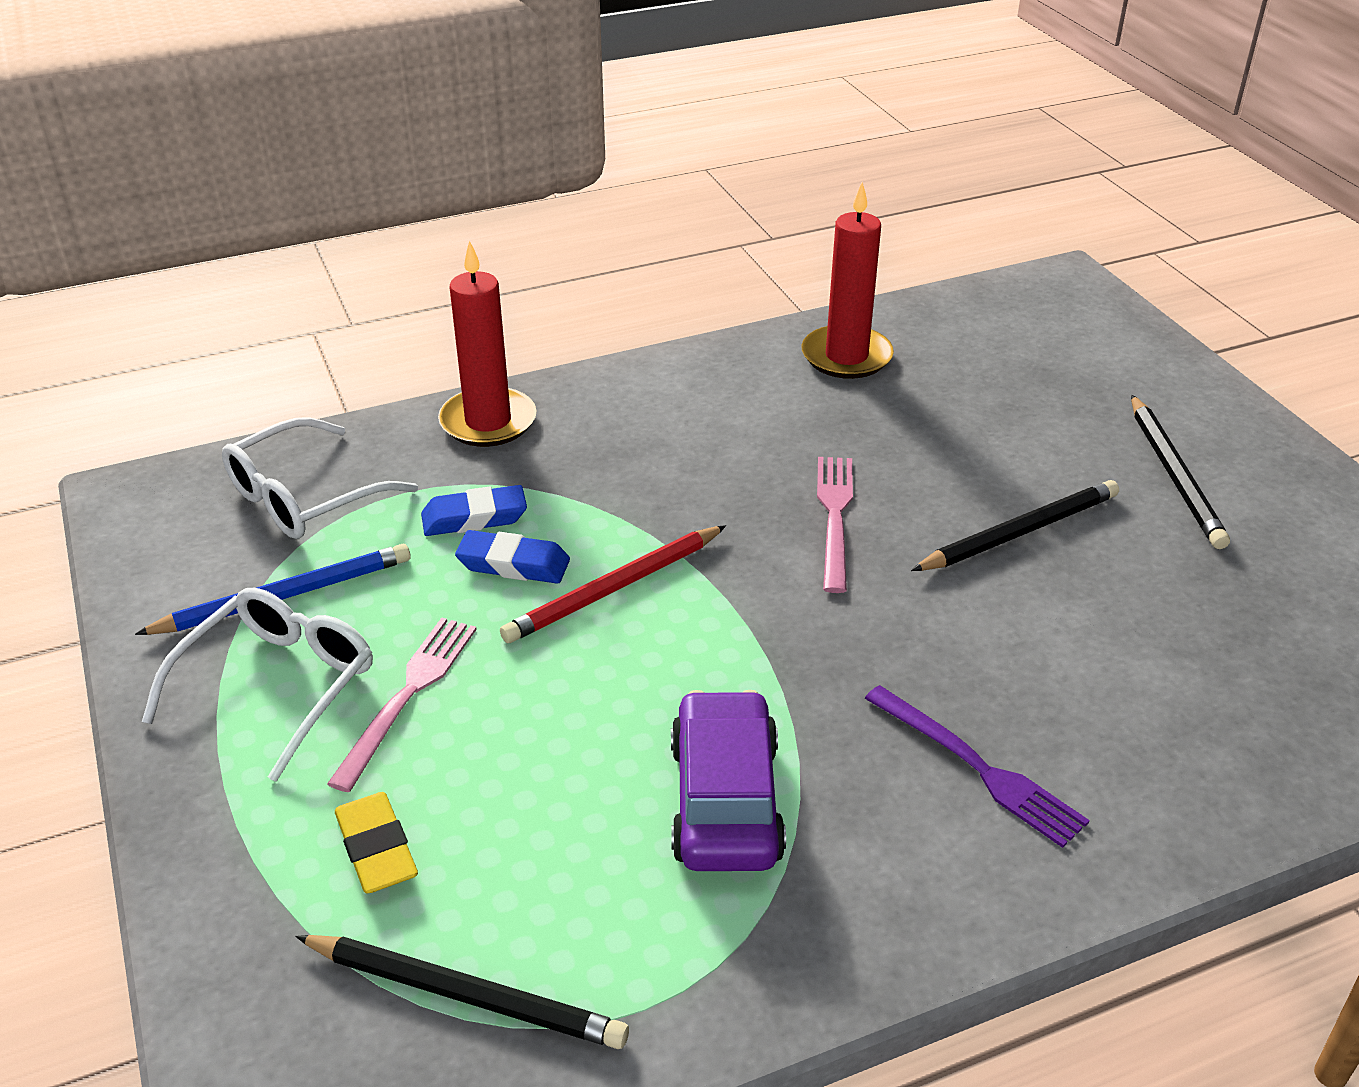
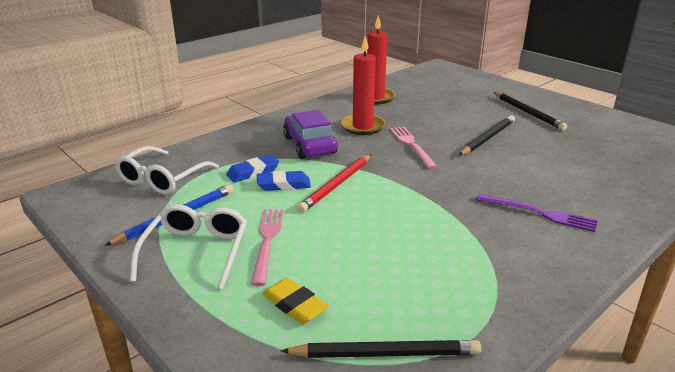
camera: 20 degrees left, 10 degrees down
(488, 422) = (235, 139): red candle -> red candle (363, 127)
(725, 800) = (446, 247): purple car -> purple car (309, 145)

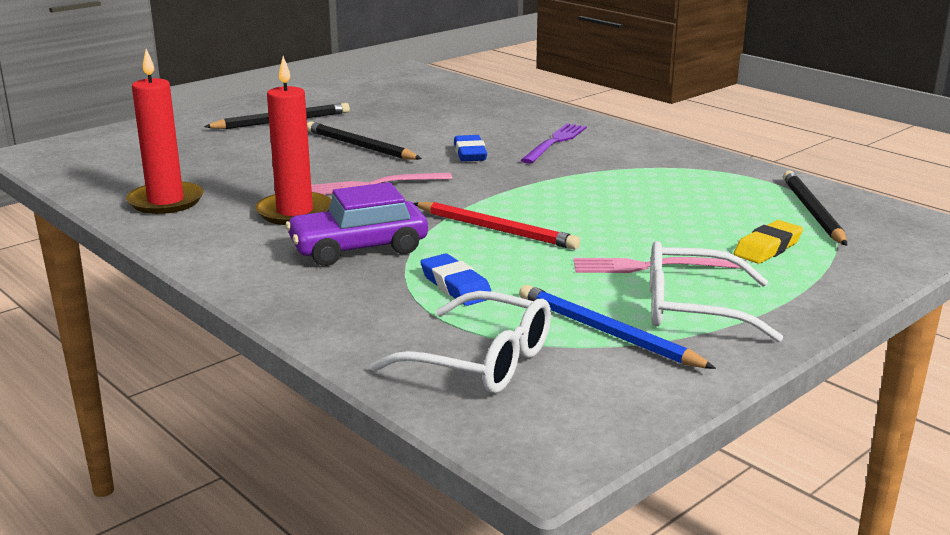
camera: 90 degrees left, 5 degrees down
(283, 185) = (498, 262): blue eraser -> blue eraser (470, 153)

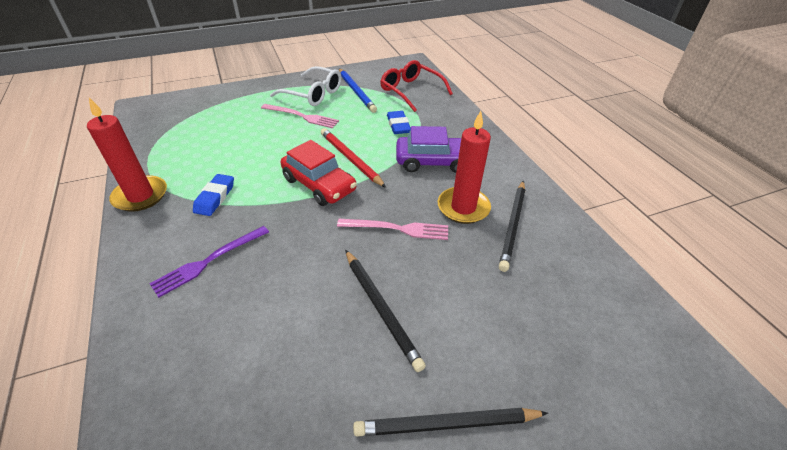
camera: 160 degrees left, 20 degrees up
(166, 201) = (557, 247): red candle -> red candle (140, 196)
(470, 153) = (295, 261): blue eraser -> blue eraser (215, 197)
(480, 361) = (411, 91): white glasses -> red glasses
(511, 200) = (319, 184): none -> red car
(767, 248) = (236, 115): yellow eraser -> none
(812, 212) = (174, 132): black pencil -> black pencil (513, 225)

